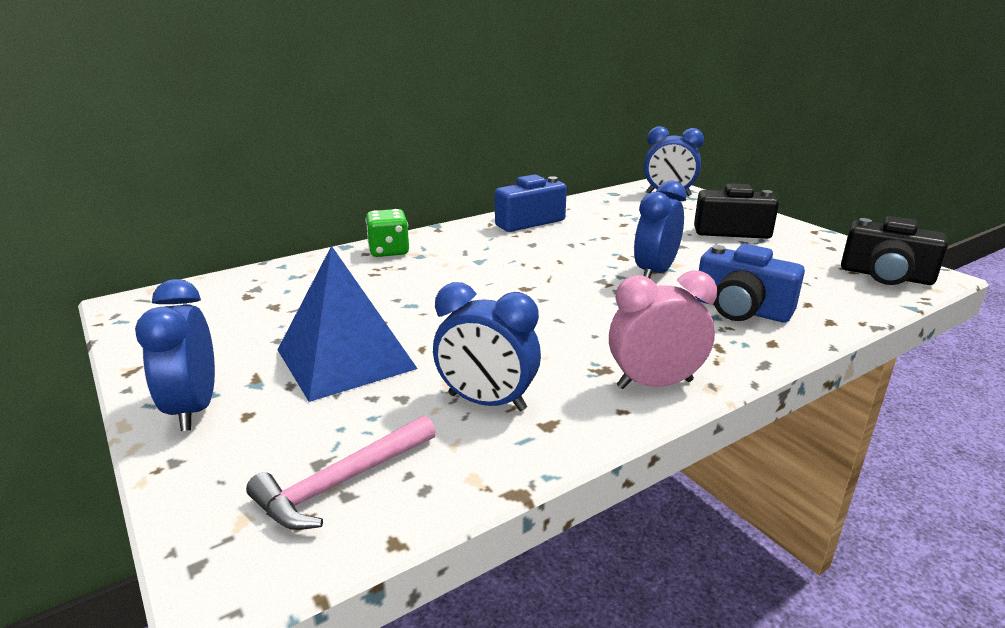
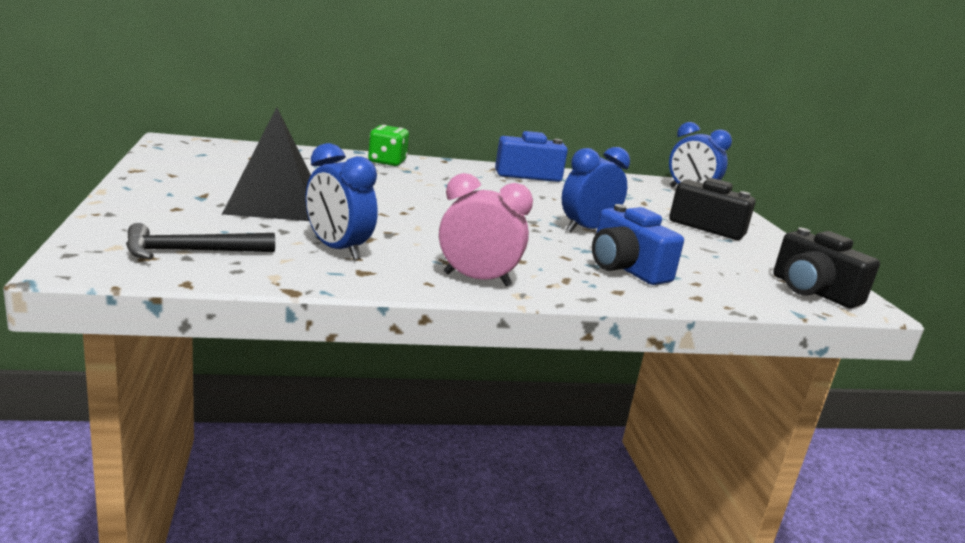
camera: 20 degrees right, 5 degrees down
(193, 409) = (149, 196): blue clock -> none
(341, 482) = (191, 251): pink hammer -> black hammer
(345, 359) = (273, 203): blue pyramid -> black pyramid

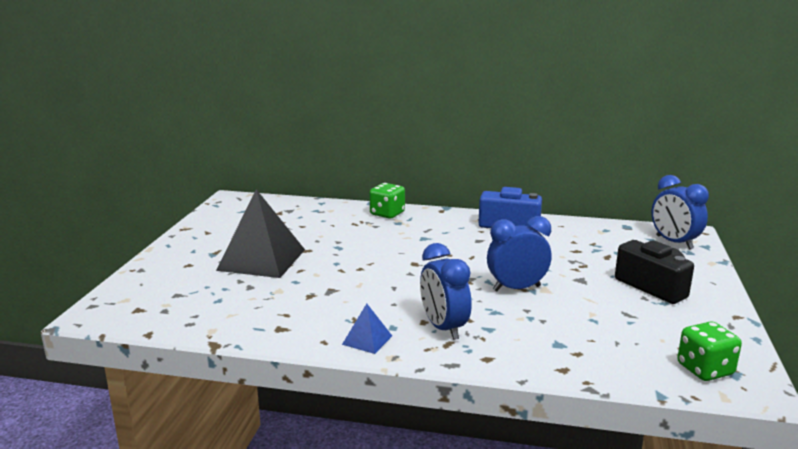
camera: 25 degrees right, 0 degrees up
(191, 251) = (170, 305): black hammer -> none
(337, 249) = (276, 306): blue clock -> blue clock (443, 328)
(477, 279) = (367, 340): pink clock -> blue pyramid
(625, 268) = (517, 333): blue camera -> none
(813, 291) = (705, 369): black camera -> green dice

